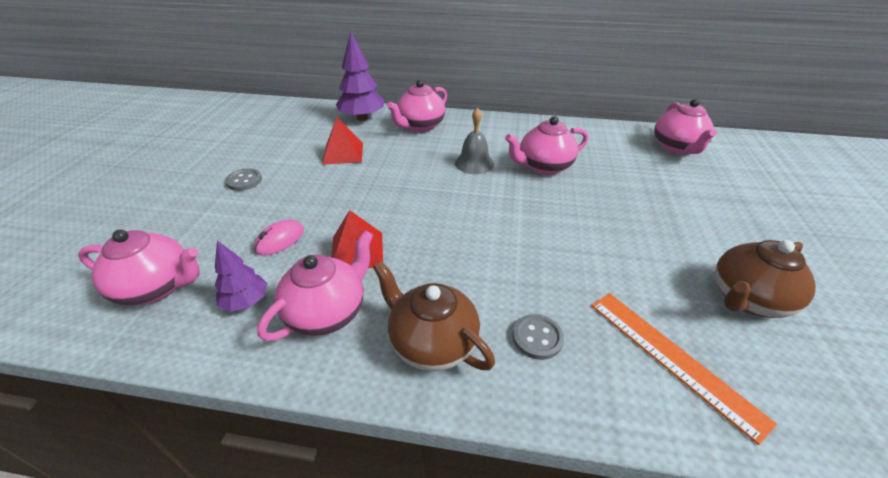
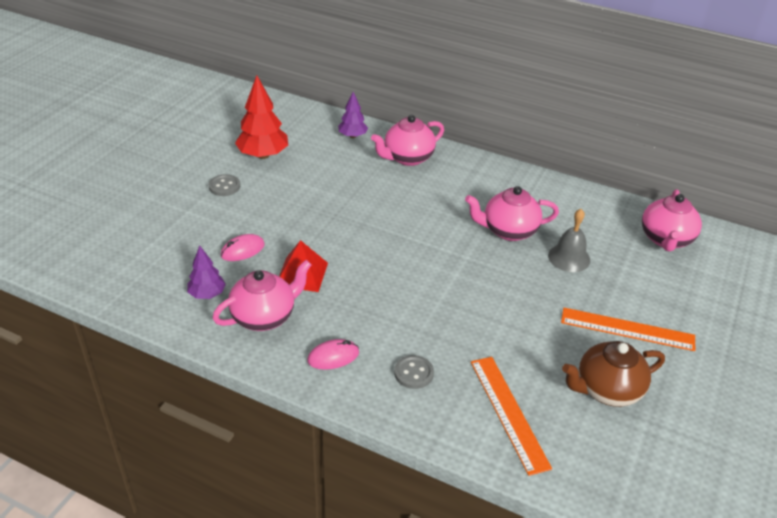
camera: 15 degrees right, 0 degrees up
(157, 288) = (145, 268): pink teapot -> none
(279, 147) = (263, 155): none -> red tree
(343, 153) = (320, 175): red pyramid -> none
(362, 118) = (352, 136): purple tree -> purple tree, size x0.59
(432, 343) = (333, 357): brown teapot -> pink mouse
(474, 163) = (441, 212): grey bell -> grey bell (569, 258)
(712, 230) = (627, 329): none -> orange ruler

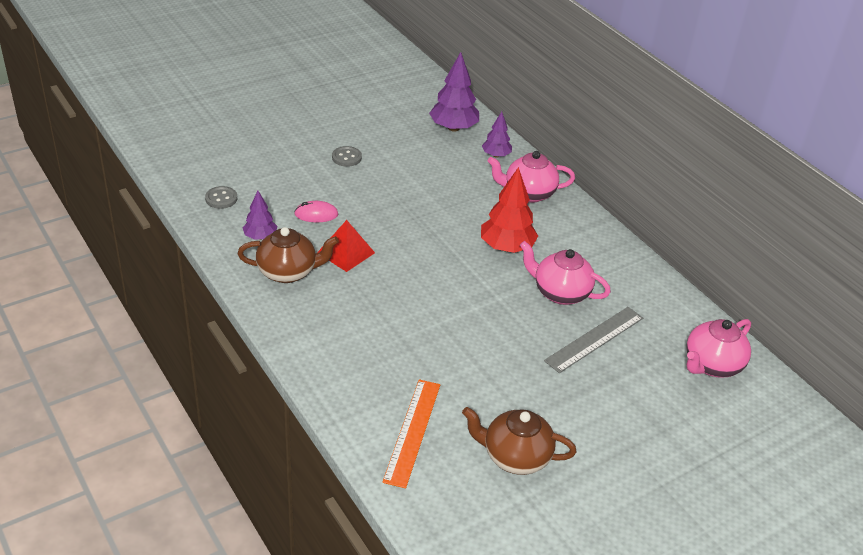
camera: 30 degrees right, 0 degrees up
(263, 155) = (401, 143): red tree -> red tree (506, 247)
(264, 316) = (288, 272): pink teapot -> brown teapot
(296, 126) = (453, 128): none -> purple tree
(333, 357) = (313, 325): pink mouse -> none
(413, 373) = (364, 366): grey button -> grey button (221, 198)
(569, 258) = (594, 339): grey bell -> grey ruler
(627, 329) = (586, 420): orange ruler -> none

